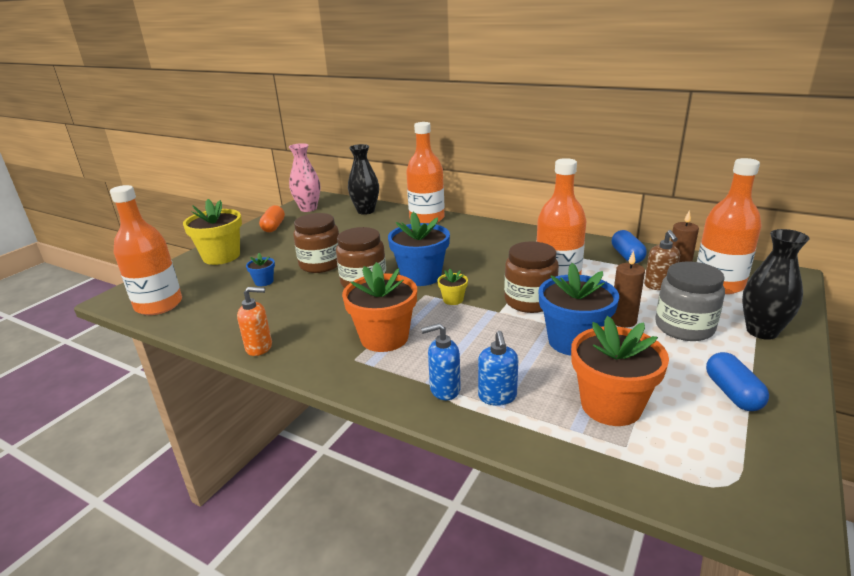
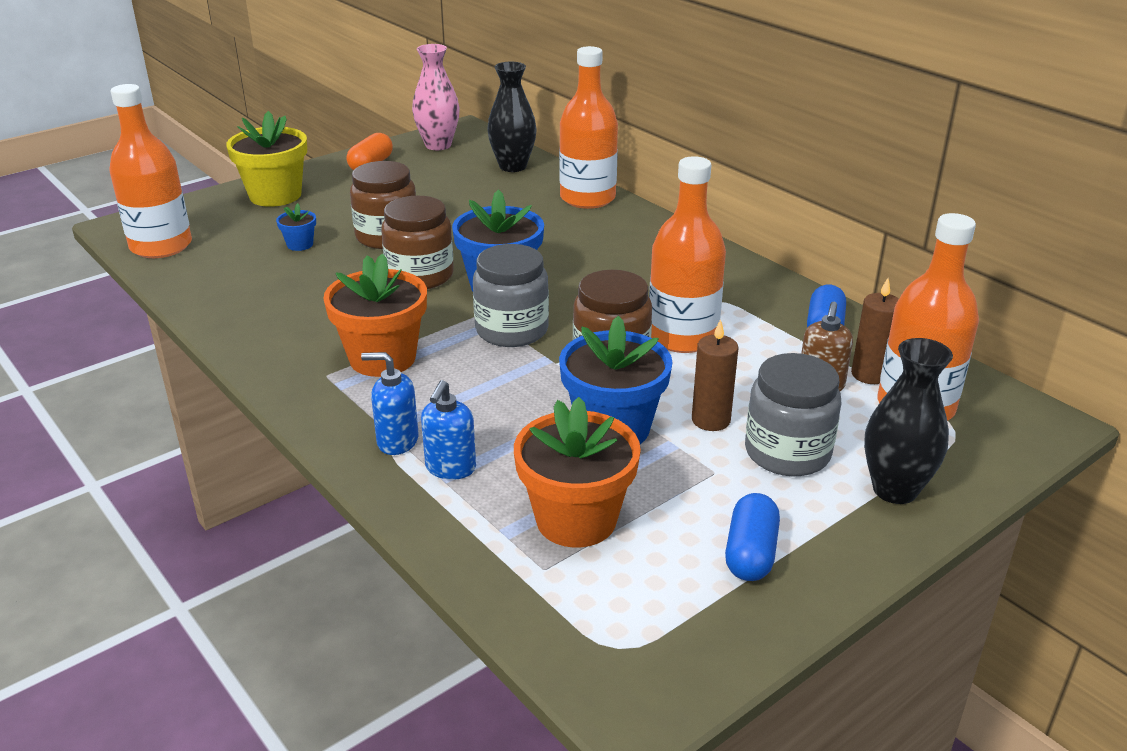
camera: 20 degrees right, 5 degrees up
(259, 347) = (233, 331): orange soap dispenser -> none
(453, 300) = (512, 330): yellow flower pot -> grey jar

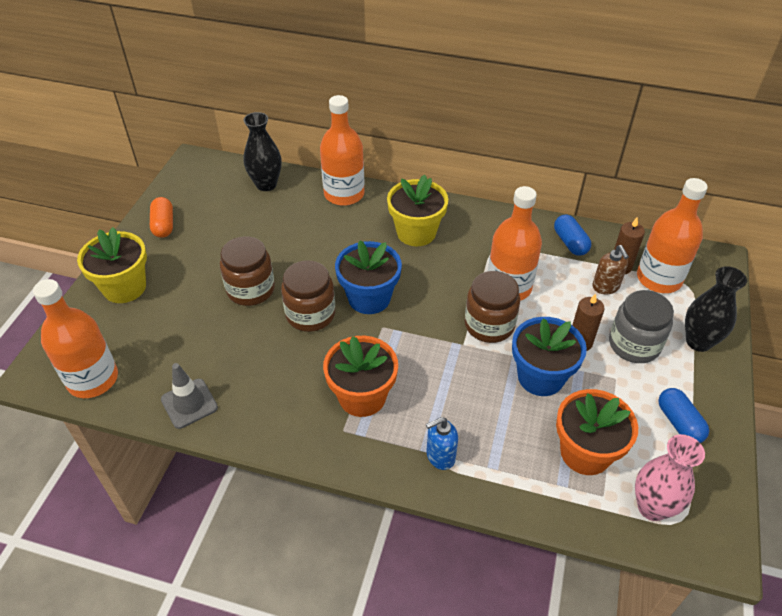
camera: 35 degrees left, 15 degrees up
(214, 295) = (189, 403): none -> grey traffic cone
(300, 244) = (197, 326): blue flower pot -> none
(438, 145) = (192, 184): pink vase -> pink vase (652, 507)
(450, 468) = (489, 457): blue soap dispenser -> none
(512, 330) = (413, 331): grey jar -> none
(629, 254) = (416, 232): none -> yellow flower pot

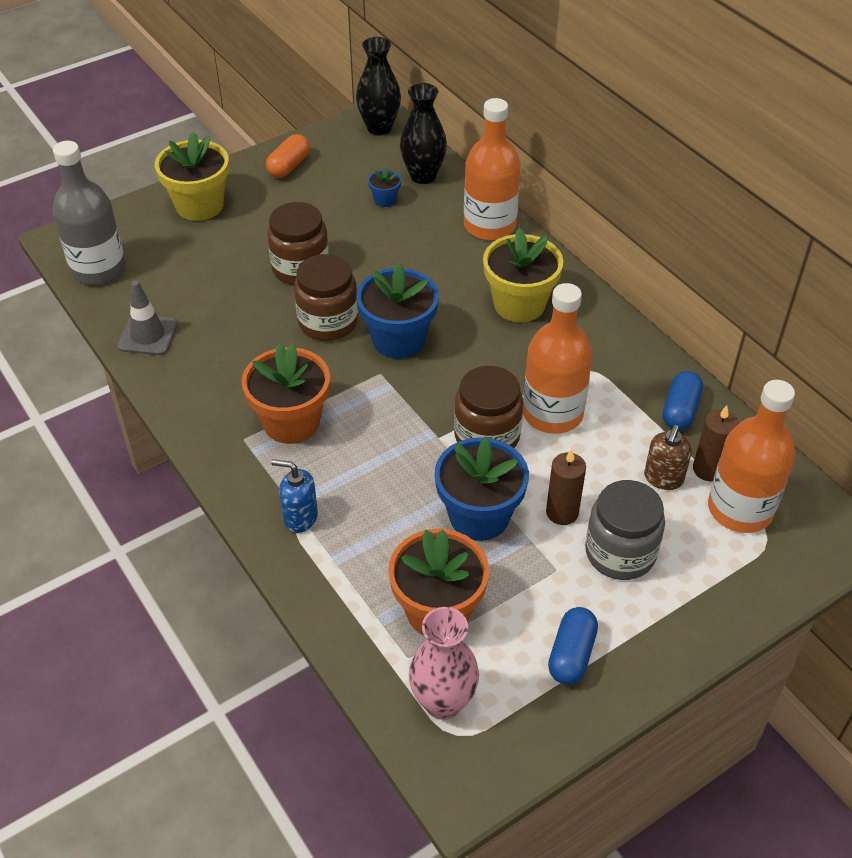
camera: 40 degrees right, 0 degrees up
(93, 379) = (98, 269): orange bottle -> grey bottle
(258, 213) = (385, 200): none -> blue flower pot
(698, 341) = (701, 599): black vase -> black vase (379, 128)

